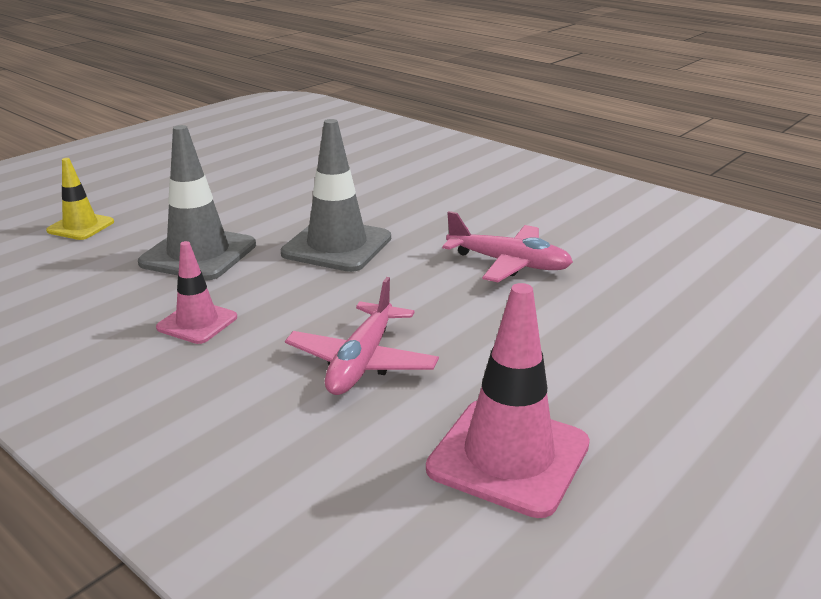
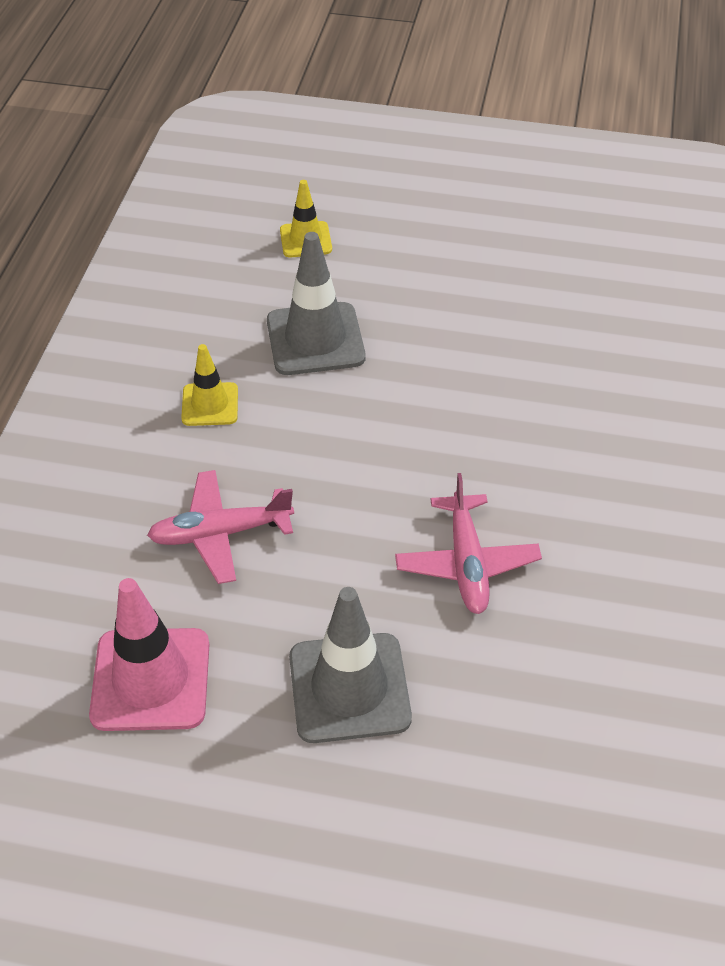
camera: 60 degrees right, 20 degrees up
(197, 322) = (210, 404): pink traffic cone -> yellow traffic cone
(337, 246) = (402, 420): grey traffic cone -> grey traffic cone (349, 688)

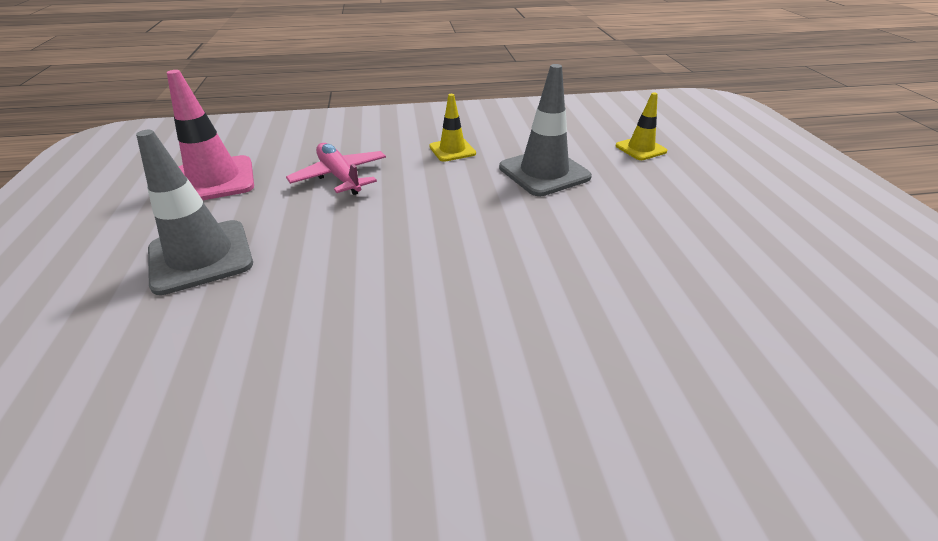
camera: 70 degrees right, 10 degrees down
(466, 563) = (340, 292): pink plane -> none

